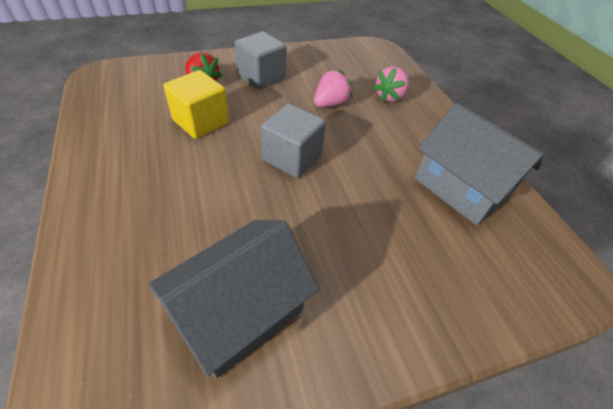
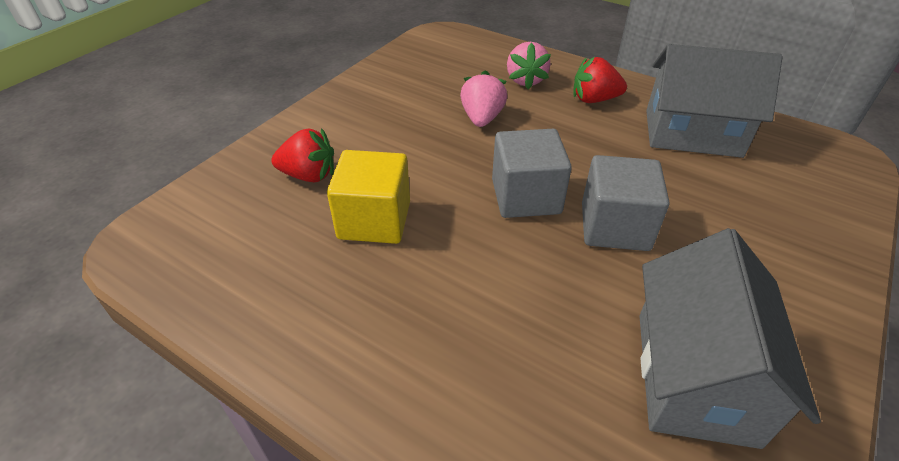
camera: 35 degrees left, 5 degrees down
(261, 77) = (368, 129): grey cube -> grey cube (614, 226)
(419, 130) = (594, 99): none -> red strawberry

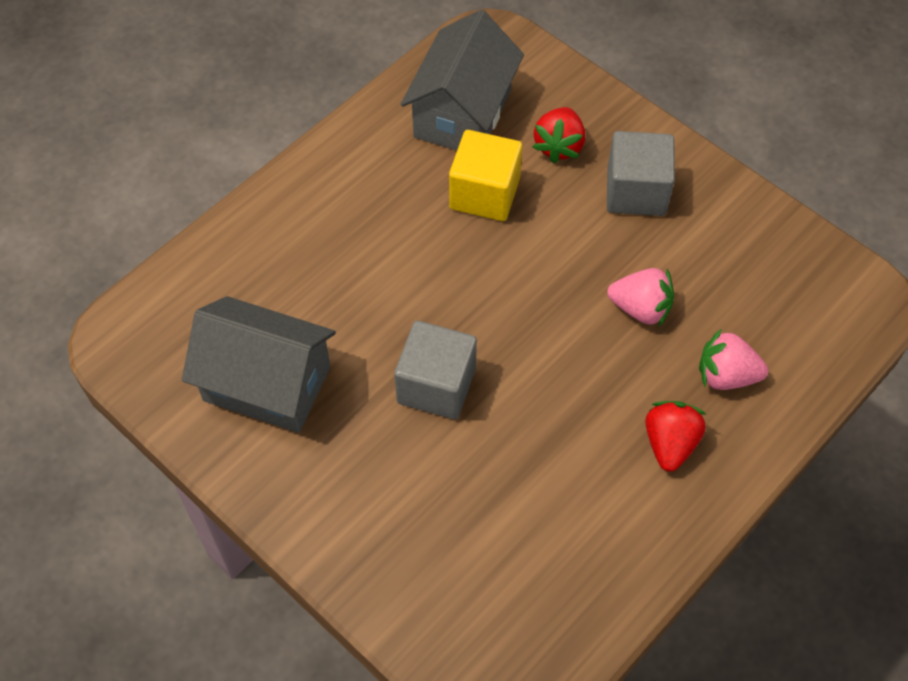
camera: 100 degrees right, 15 degrees up
(526, 197) = (494, 320): grey cube -> grey cube (636, 191)
(692, 133) = (580, 531): grey house -> grey house (462, 113)

